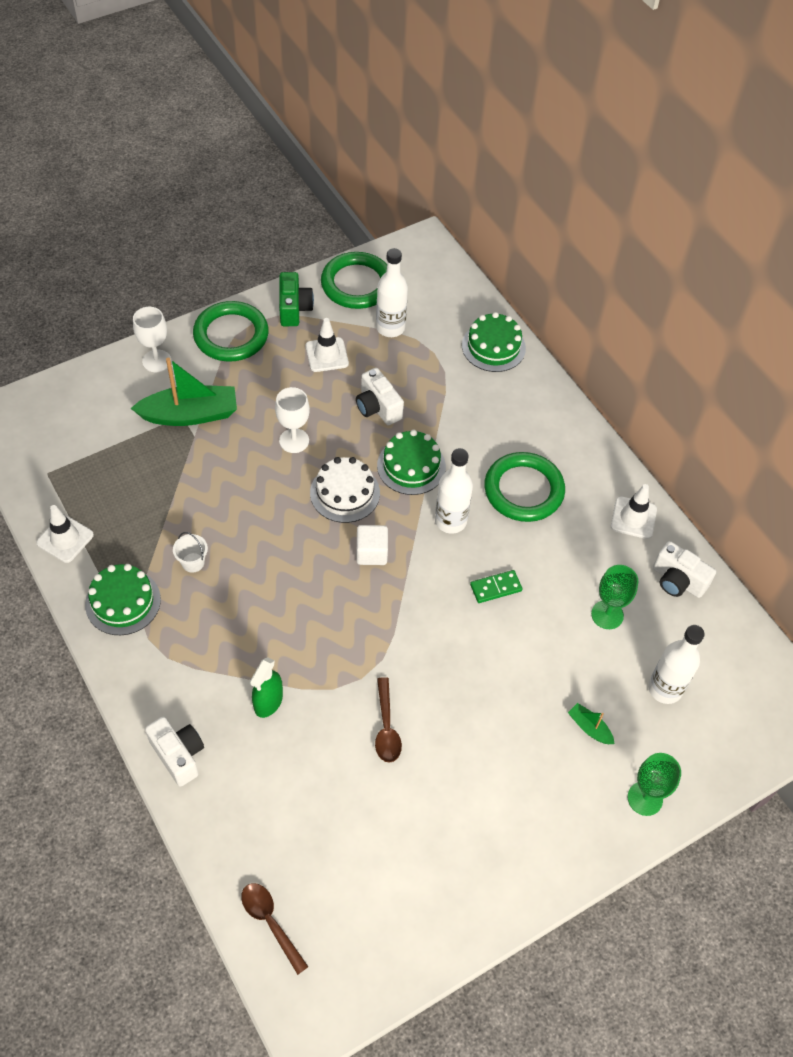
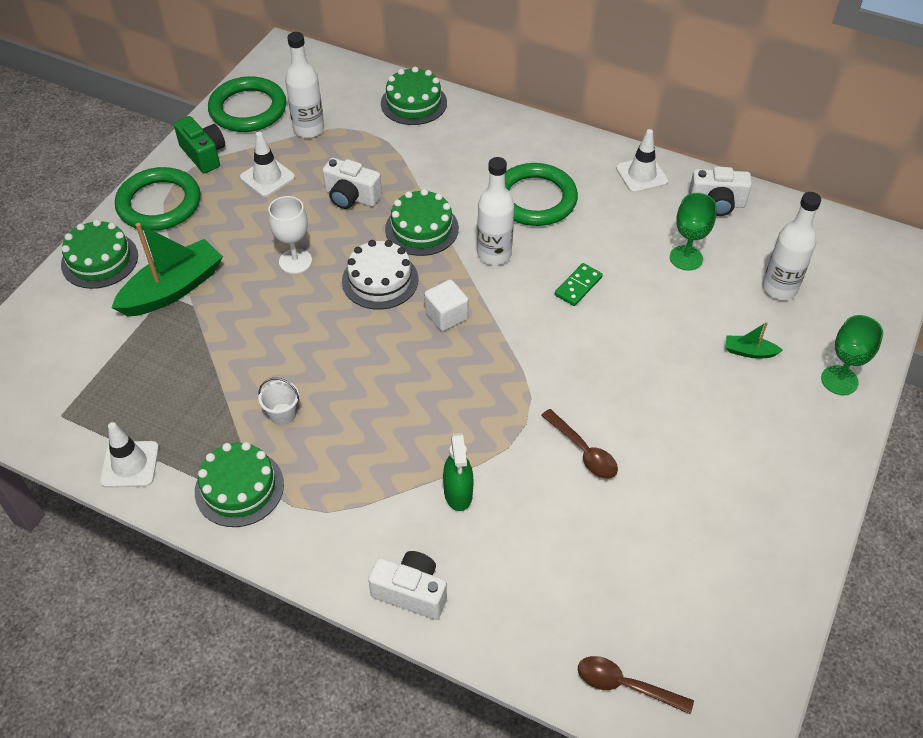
camera: 30 degrees left, 5 degrees down
(156, 361) = (100, 260): white goblet -> green cake

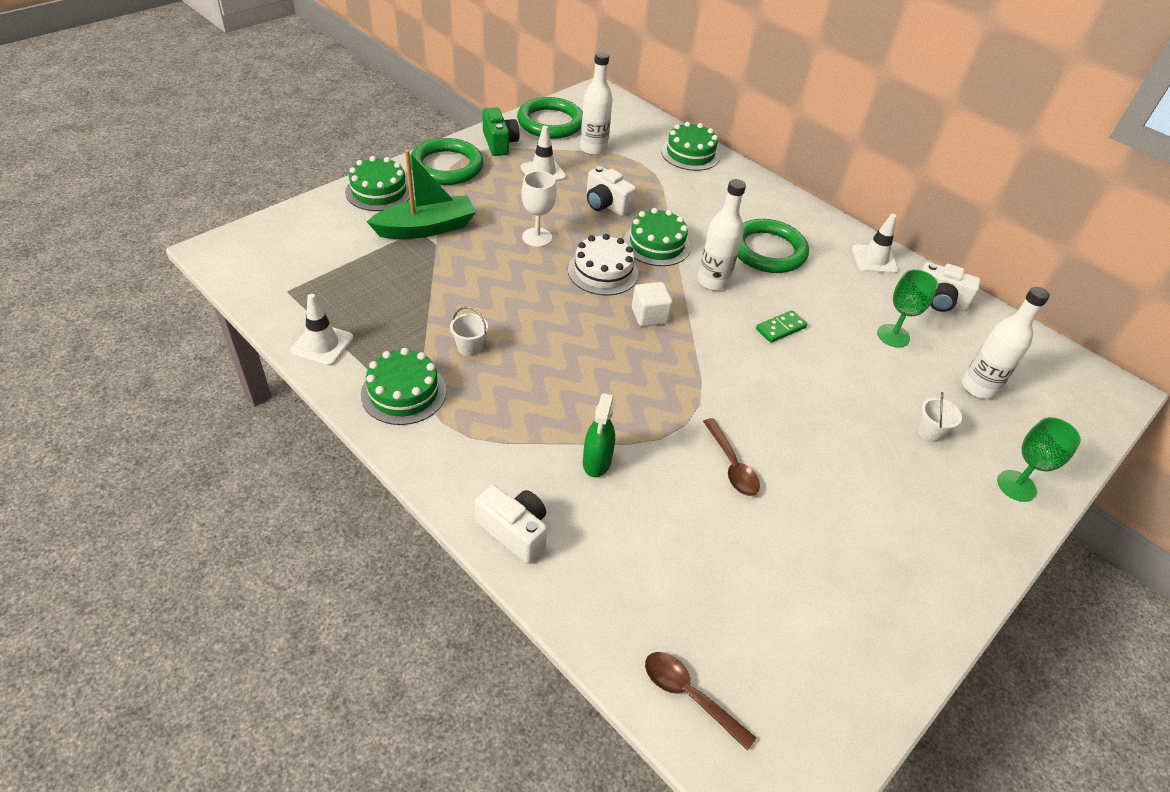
camera: 15 degrees right, 5 degrees down
(749, 352) = (929, 432): green boat -> white bucket

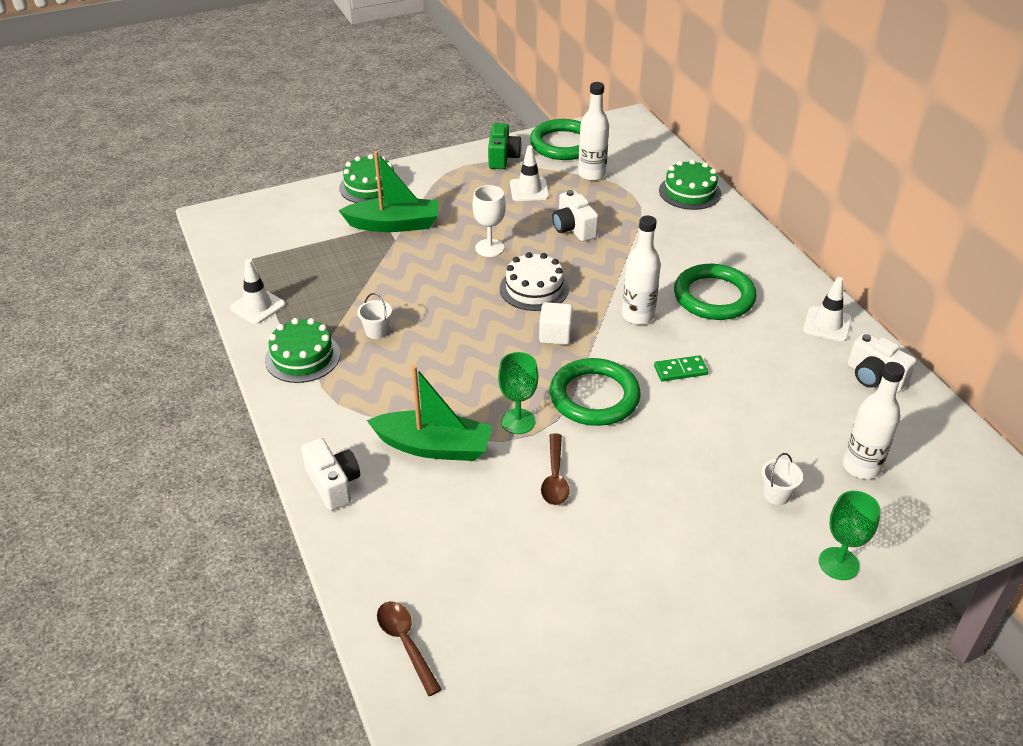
camera: 25 degrees right, 5 degrees down
(446, 166) = (441, 172): green ring -> green ring (594, 396)
(597, 461) = (434, 447): green spray bottle -> green boat
(657, 244) = (602, 272): green cake -> none
(893, 336) = (798, 400): green goblet -> green goblet (518, 421)

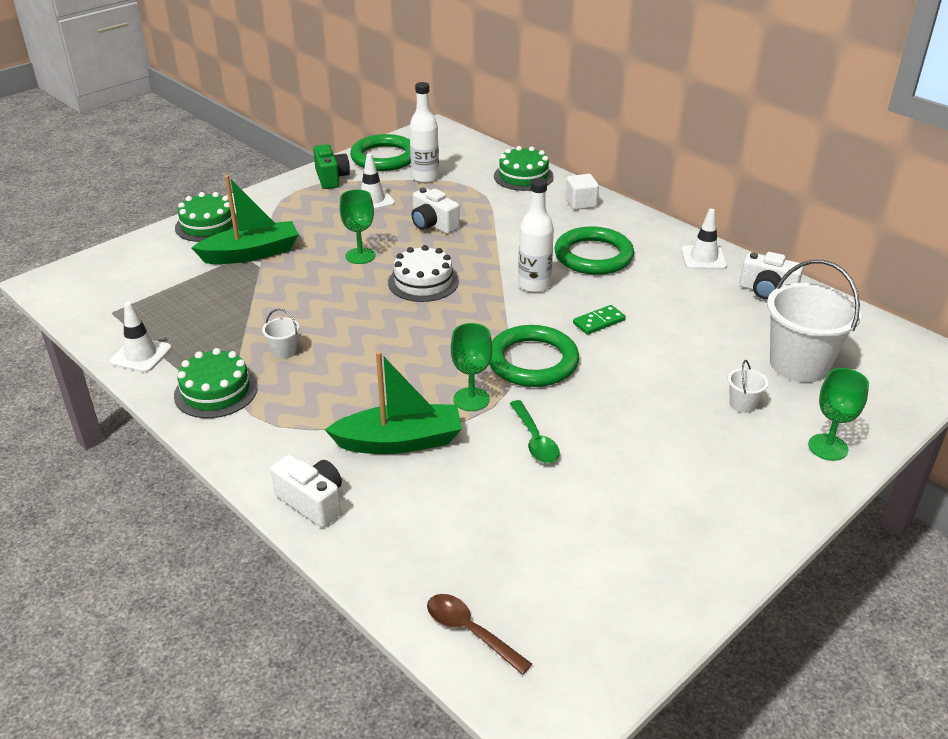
camera: 20 degrees left, 5 degrees down
(489, 248) = (360, 256): white goblet -> green goblet
(555, 335) = (466, 317): white cube -> white cube (581, 203)
(555, 477) = (534, 439): brown spoon -> green spoon
(861, 467) = (799, 364): white bottle -> white bucket

